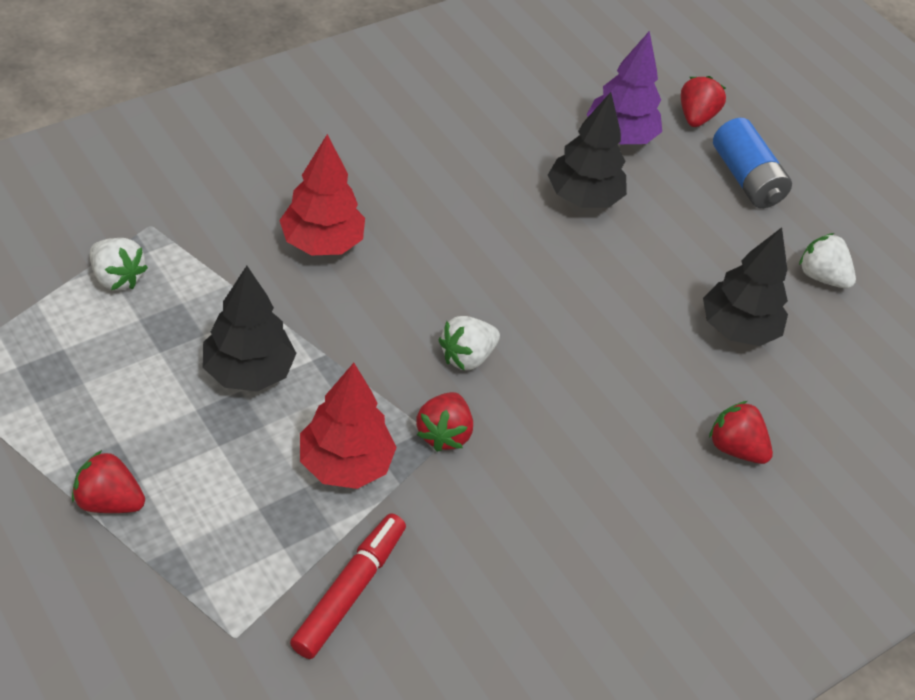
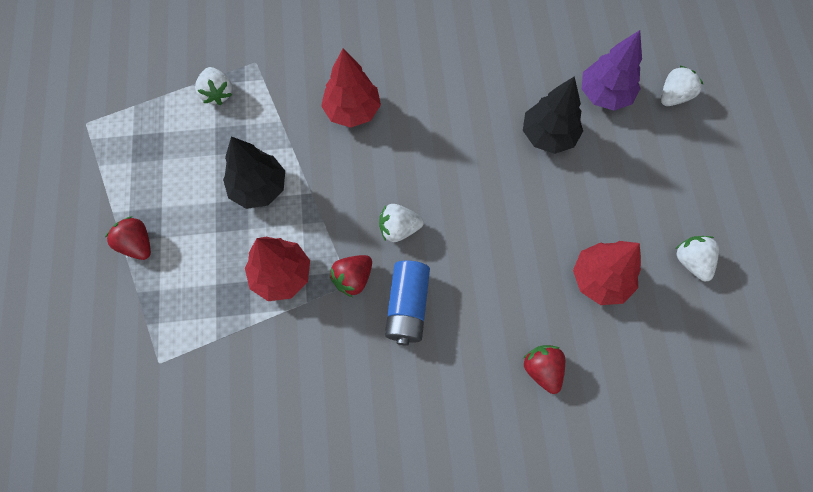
camera: 35 degrees right, 20 degrees up
(350, 591) = (238, 362): red marker -> none
(696, 117) = (673, 96): red strawberry -> white strawberry
(737, 329) = (600, 279): black tree -> red tree
(746, 178) = (681, 160): blue battery -> blue battery (407, 306)

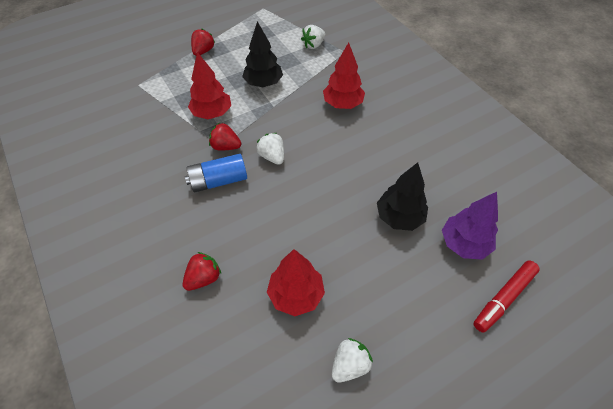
camera: 65 degrees right, 15 degrees down
(673, 96) = (503, 298): white strawberry -> red marker

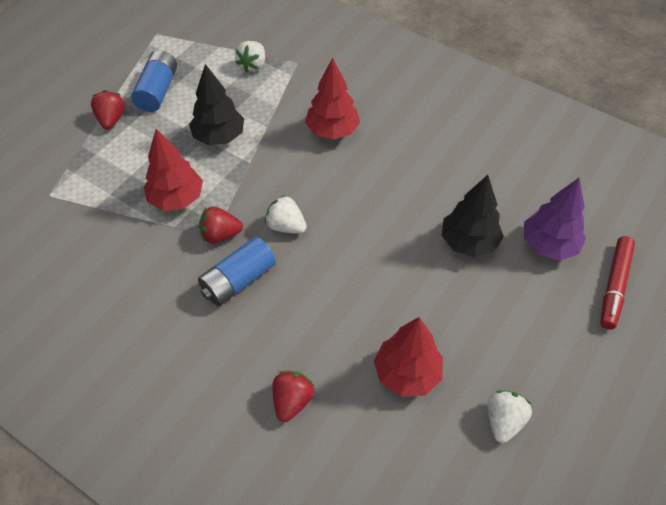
camera: 25 degrees left, 0 degrees up
(242, 43) = (157, 91): none -> blue battery

